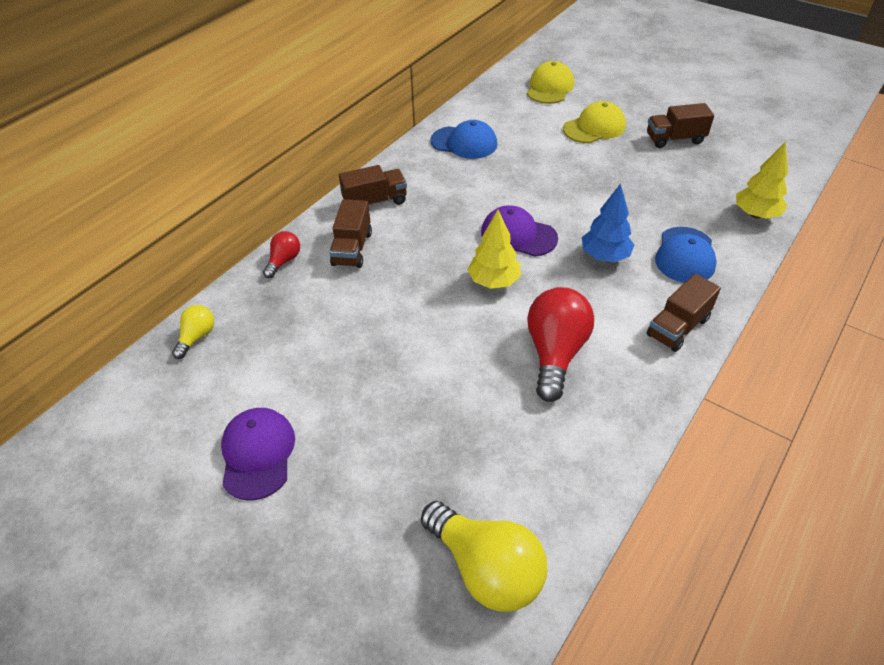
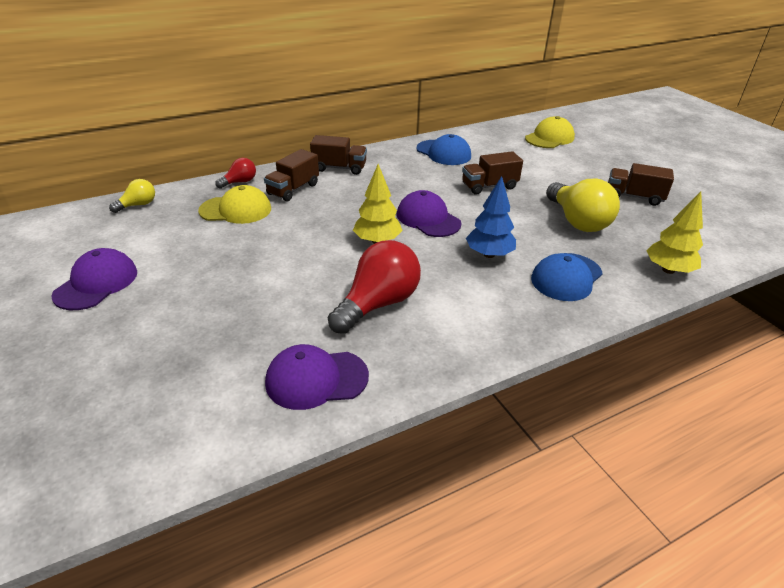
camera: 25 degrees right, 10 degrees down
(486, 568) = (164, 428): yellow light bulb -> yellow light bulb (577, 221)
(570, 455) = (316, 379): none -> purple cap
(594, 127) = (564, 171): yellow cap -> yellow cap (236, 210)
(678, 327) = (508, 325): brown truck -> brown truck (489, 186)

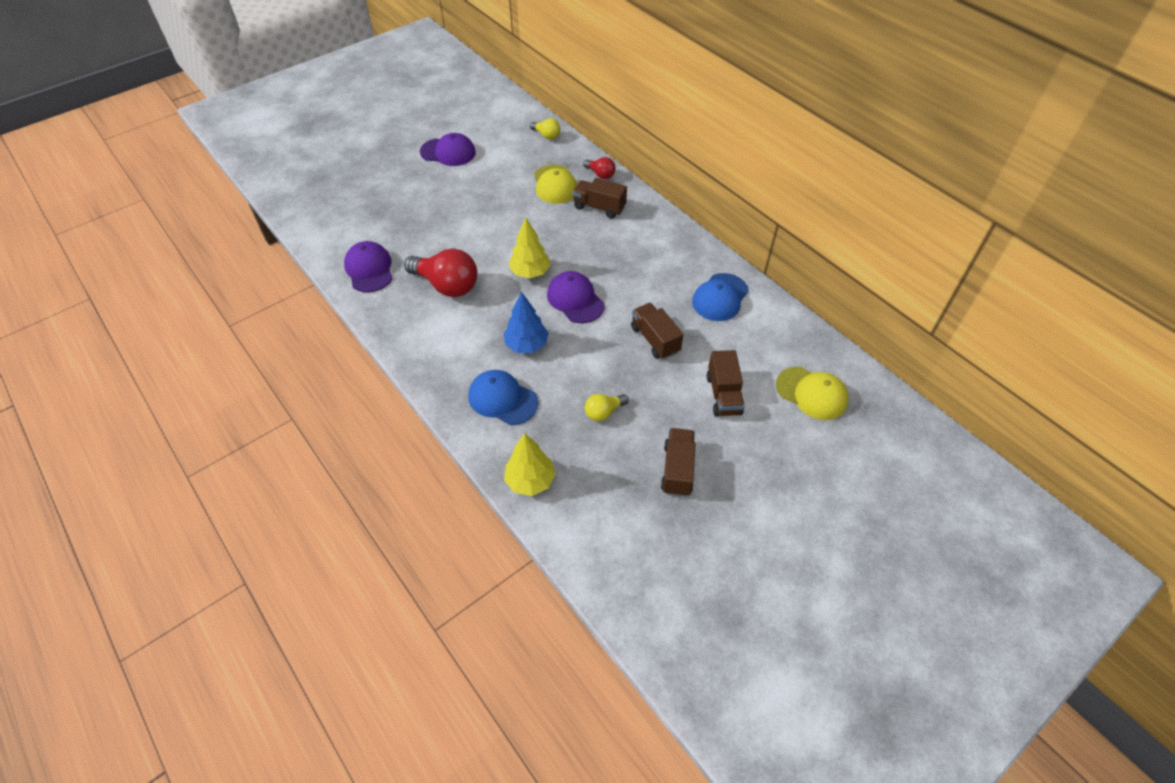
camera: 80 degrees right, 15 degrees up
(339, 168) = (651, 227): brown truck -> brown truck (723, 395)
(428, 219) = (575, 299): purple cap -> purple cap turned 75 degrees counterclockwise
(577, 221) = (604, 412): yellow light bulb -> yellow light bulb, size x0.51

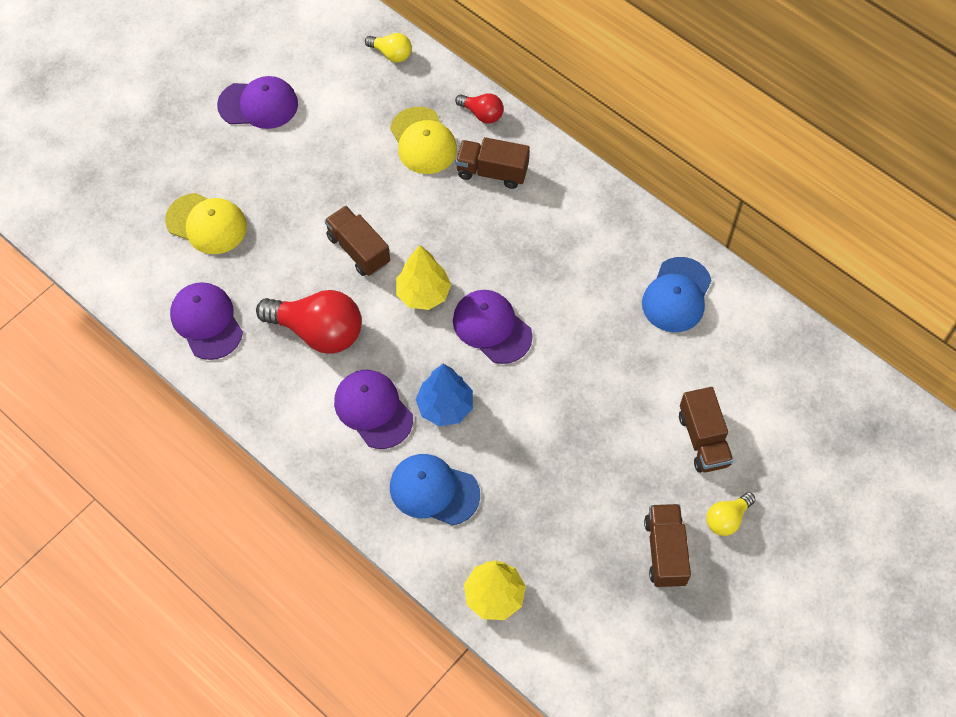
camera: 10 degrees left, 10 degrees up
(472, 339) = (373, 409): none -> purple cap
(604, 412) = (562, 488): yellow light bulb -> yellow light bulb (727, 519)
(655, 339) = (605, 373): brown truck -> brown truck (358, 250)
(811, 393) = (809, 420): yellow cap -> yellow cap (207, 224)

